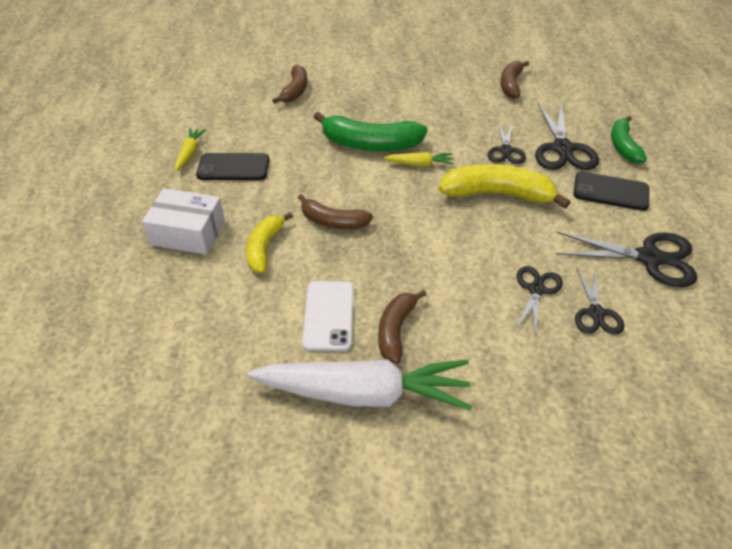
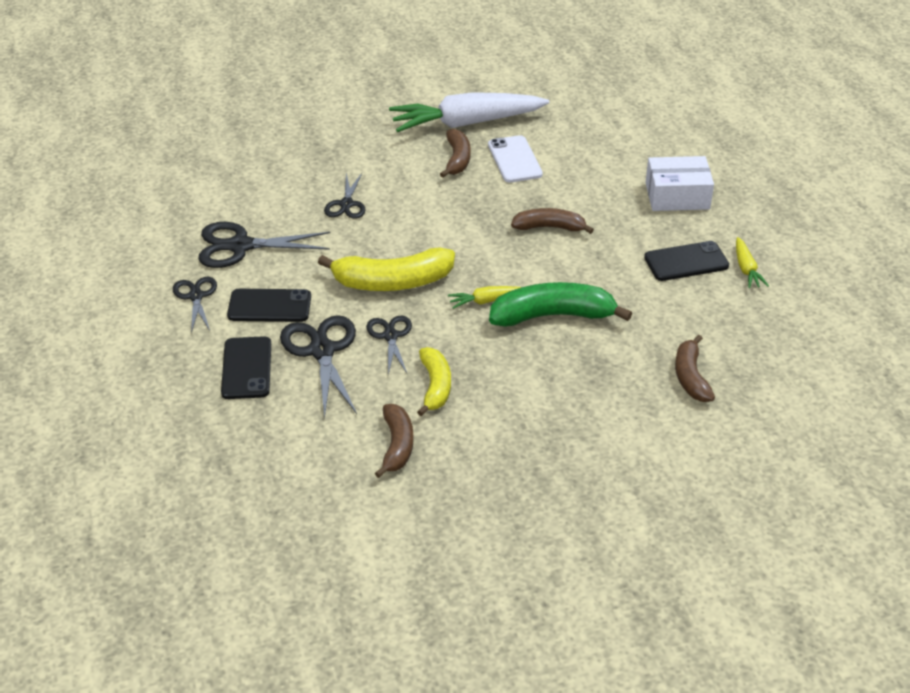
camera: 165 degrees right, 5 degrees down
(265, 248) = (598, 196): yellow banana -> yellow banana (435, 386)
(596, 313) = (295, 196): black scissors -> black scissors (196, 296)
(623, 146) = (246, 368): green banana -> black phone

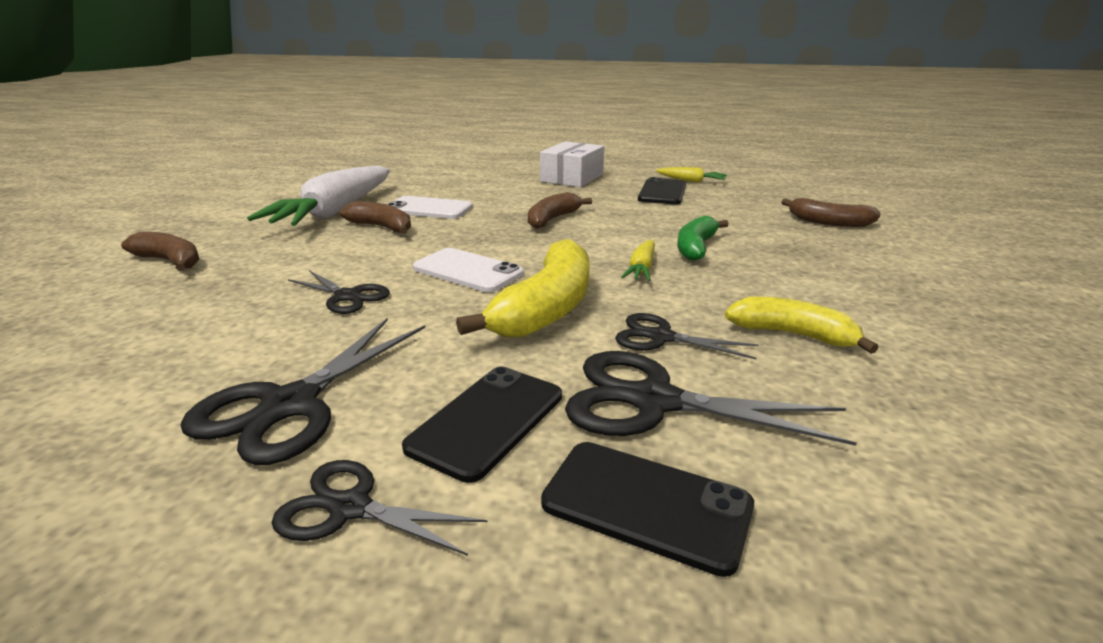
camera: 60 degrees left, 15 degrees down
(397, 446) = (931, 397): brown banana -> brown banana (170, 261)
(418, 230) = (467, 271): none -> white phone
(553, 316) = (696, 247): green banana -> green banana, size x0.62

